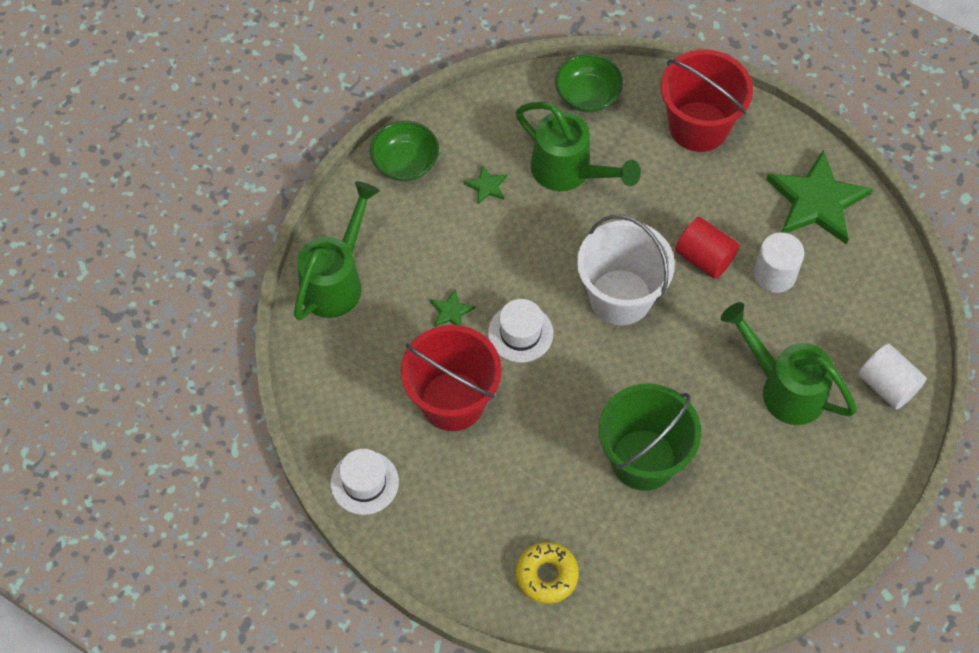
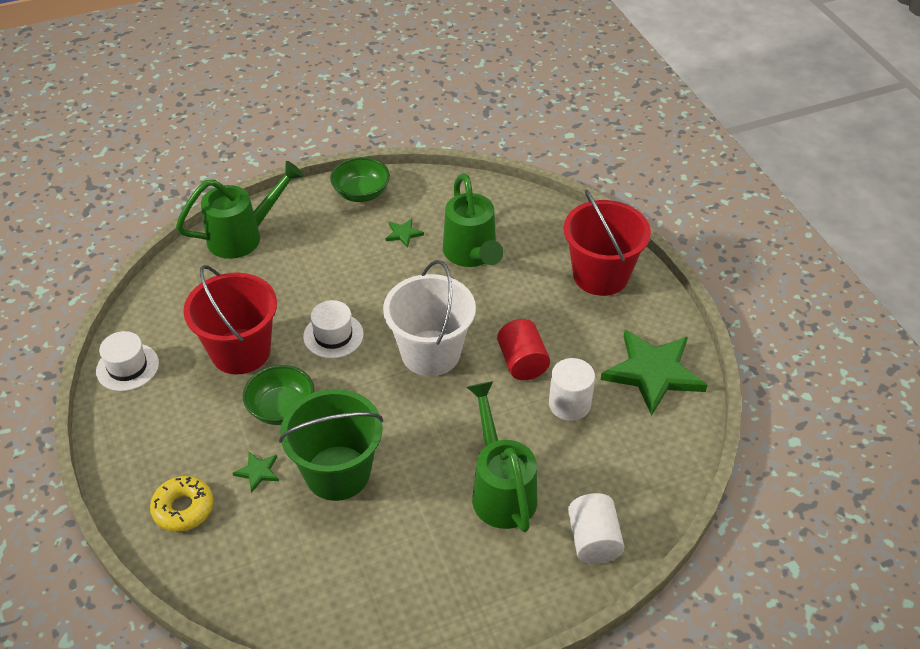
camera: 35 degrees right, 15 degrees down
(451, 311) = (299, 295): green star -> green star (258, 472)
(587, 96) = (532, 216): green bowl -> green bowl (281, 409)

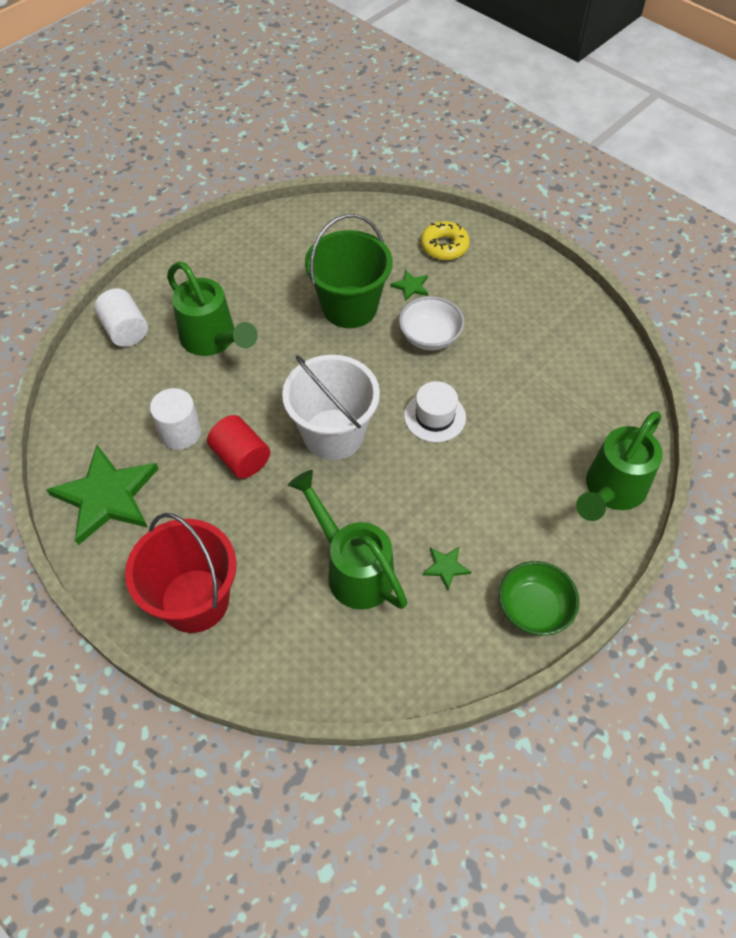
camera: 155 degrees right, 10 degrees up
(127, 367) = (584, 322): white hat -> none
(240, 351) = (504, 370): red bucket -> none
(281, 409) = (430, 337): green bowl -> white bowl

